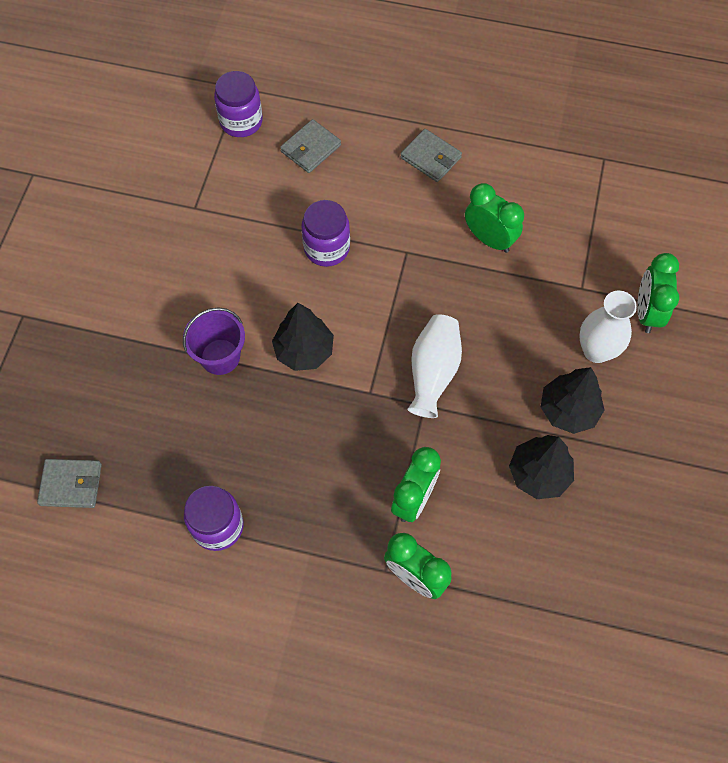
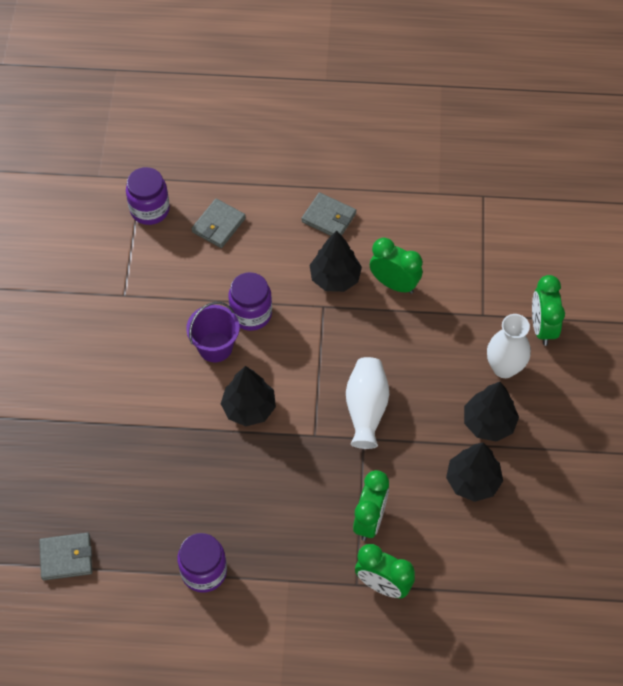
camera: 10 degrees left, 5 degrees down
(220, 357) = (175, 425): purple bucket -> purple bucket (215, 347)
(425, 223) = (335, 278): none -> black tree

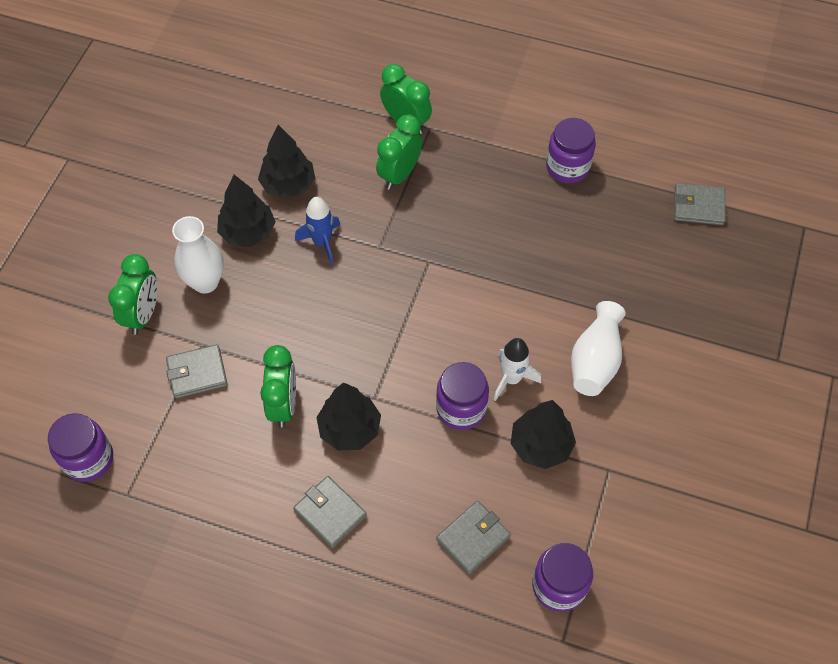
camera: 165 degrees left, 0 degrees up
(215, 347) = (511, 379): purple bucket -> white rocket
(249, 408) = (489, 303): black tree -> black tree (540, 445)
(366, 409) = (366, 274): white vase -> white vase (595, 361)
(394, 284) = (283, 404): green clock -> green clock turned 135 degrees counterclockwise
(417, 430) = (322, 242): none -> blue rocket
(473, 291) = (197, 373): none -> grey wallet
(524, 212) = (88, 459): none -> purple jar

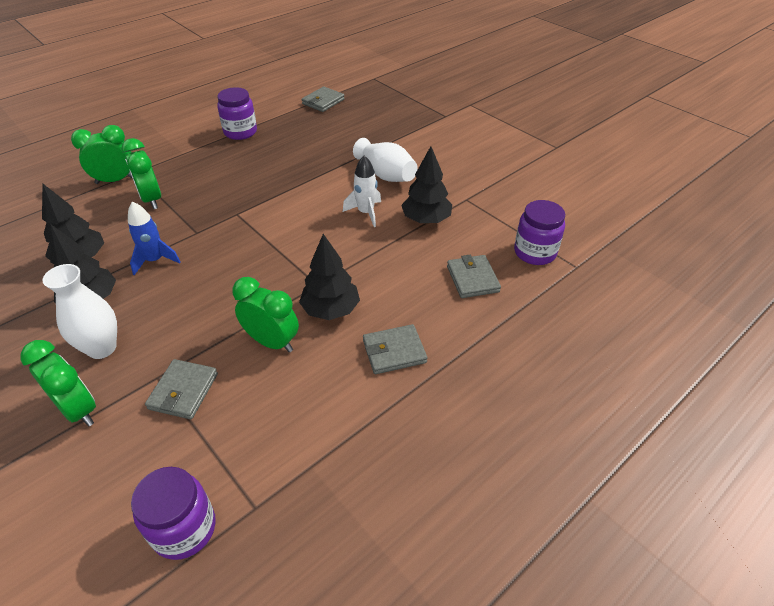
camera: 60 degrees left, 15 degrees down
(461, 408) = (367, 244): purple jar -> none

